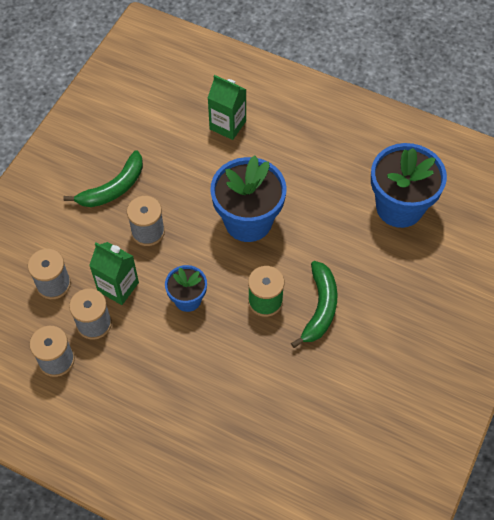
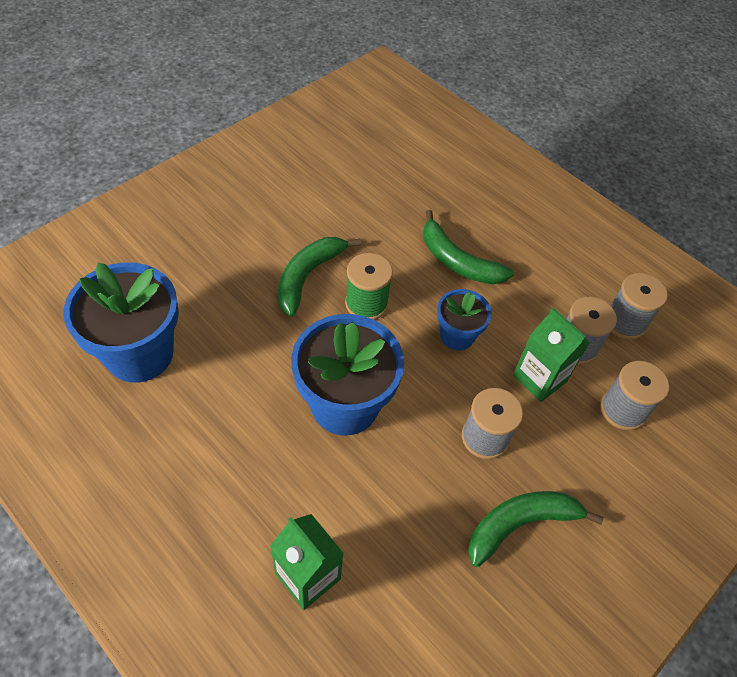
camera: 165 degrees left, 5 degrees down
(207, 368) = (457, 261): none -> green banana

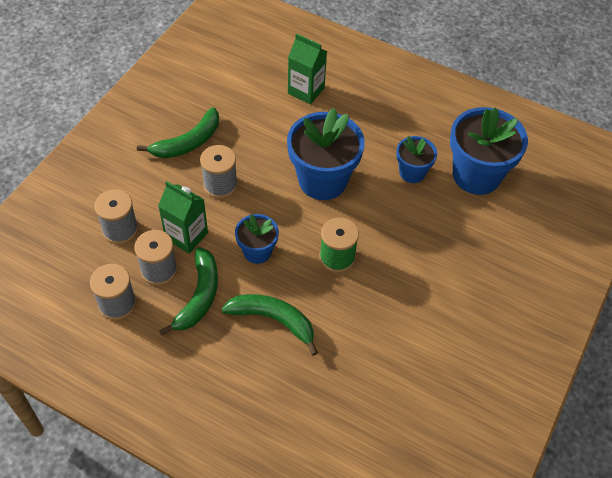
camera: 165 degrees right, 0 degrees up
(220, 382) = (412, 172): none -> blue flower pot
(308, 276) = (393, 267): green banana -> green banana (199, 296)

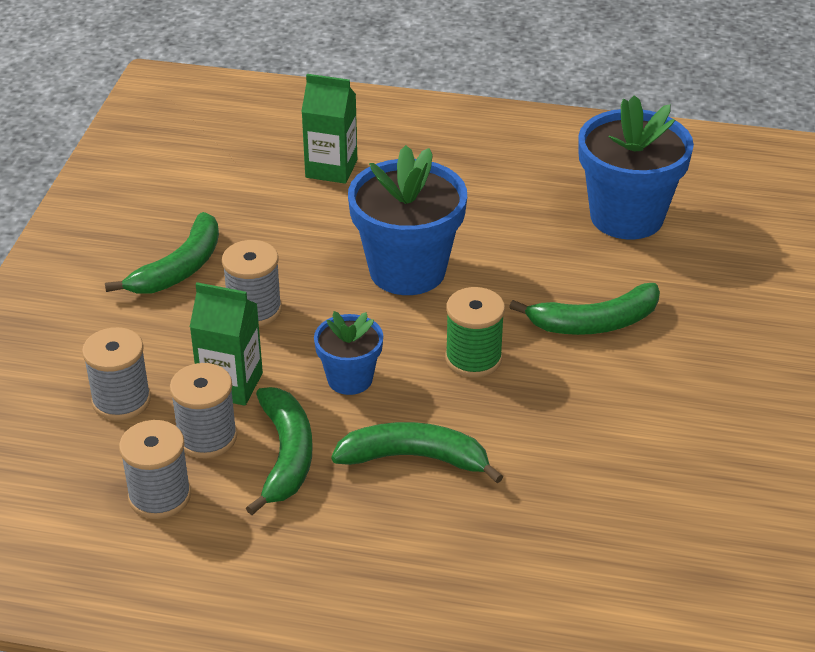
camera: 15 degrees left, 15 degrees down
(412, 172) = (534, 233): blue flower pot -> none
(422, 251) = (594, 323): none -> green banana

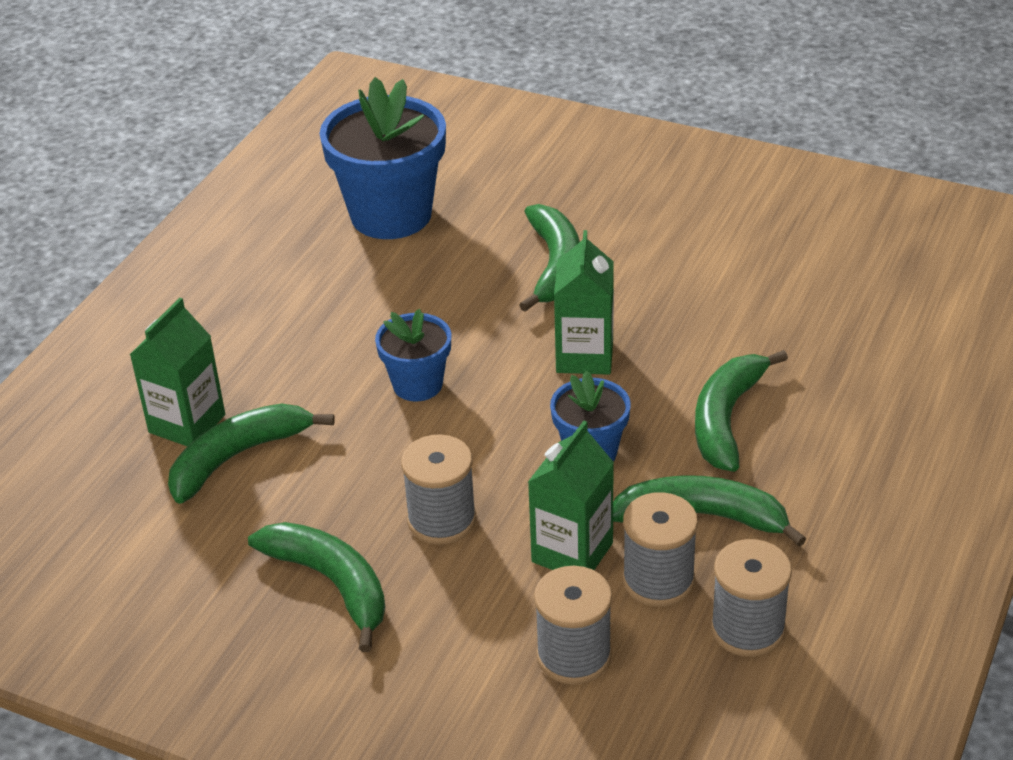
camera: 75 degrees left, 0 degrees up
(301, 199) = (238, 457): none -> green banana
(407, 270) = (417, 384): blue flower pot -> blue flower pot, size x0.55
(473, 359) = (584, 356): green spool -> green carton

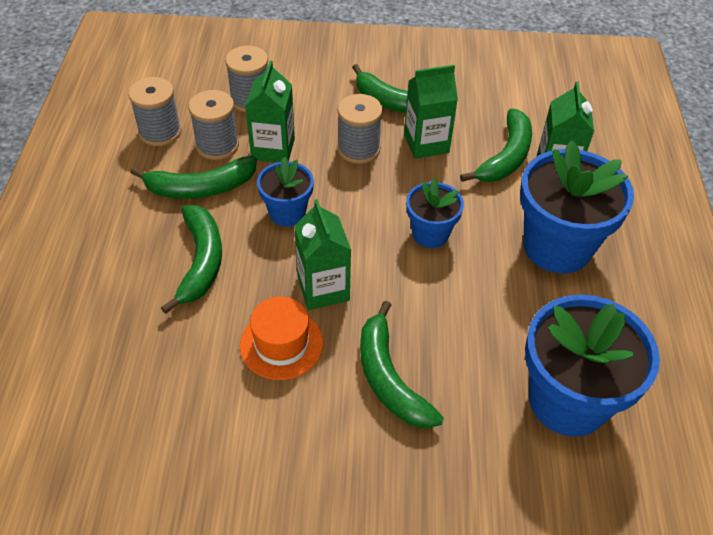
camera: 155 degrees right, 10 degrees up
(276, 336) = (557, 247): none -> blue flower pot
(335, 504) = (426, 143): none -> green carton
(656, 316) = (281, 344): none -> orange hat

